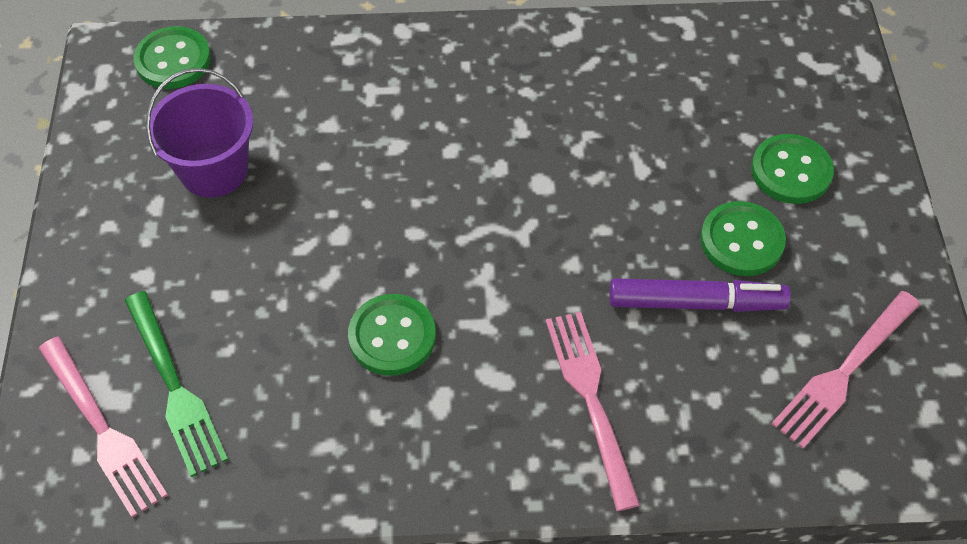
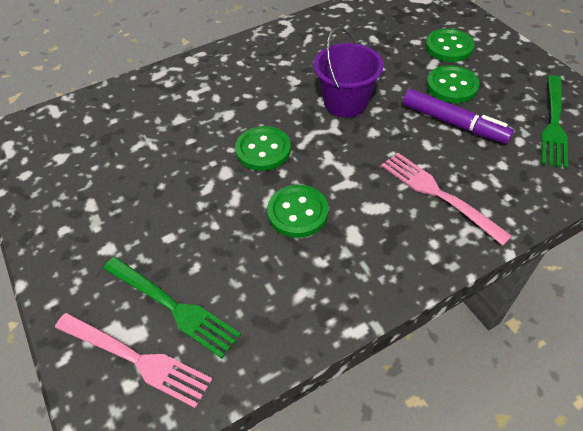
camera: 25 degrees left, 5 degrees down
(173, 60) = (54, 122): green button -> green button (263, 150)
(214, 170) = (119, 170): purple bucket -> purple bucket (345, 102)
(696, 303) = (453, 123): purple marker -> purple marker turned 60 degrees clockwise
(844, 372) = (554, 123): pink fork -> green fork

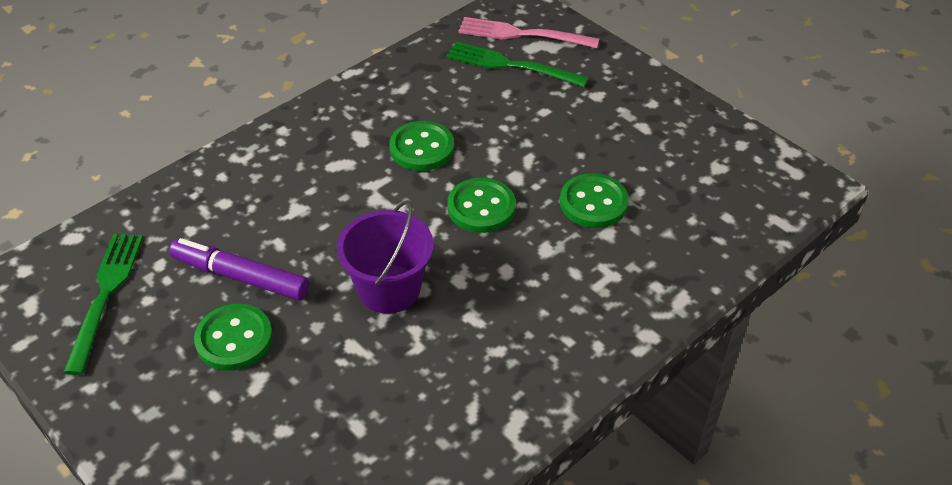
camera: 165 degrees right, 5 degrees down
(438, 194) = (271, 186): pink fork -> none
(449, 47) = (227, 422): green button -> green button (593, 203)

